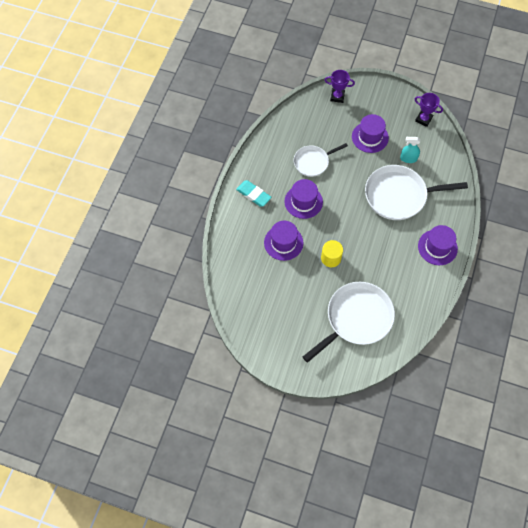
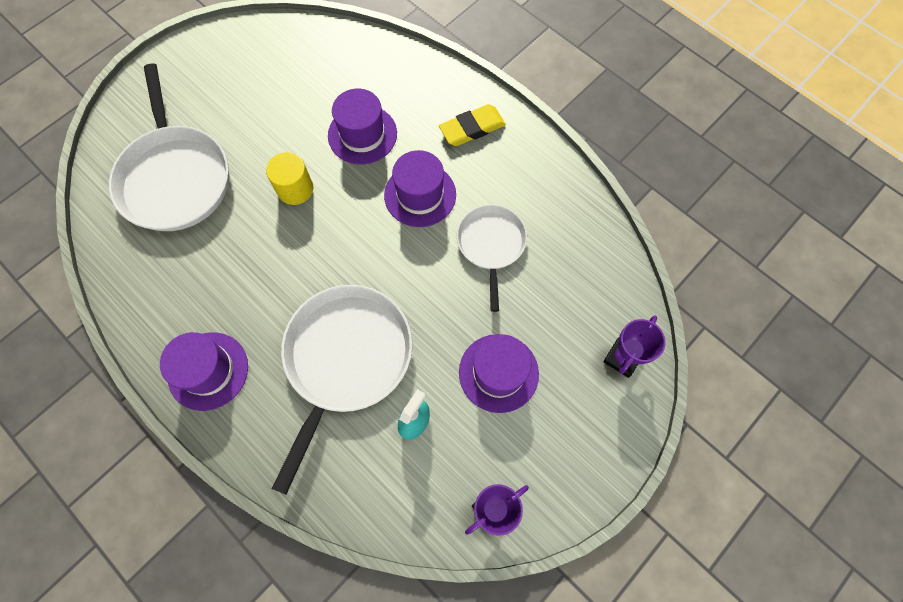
camera: 115 degrees right, 5 degrees up
(253, 195) = (472, 128): turquoise eraser -> yellow eraser

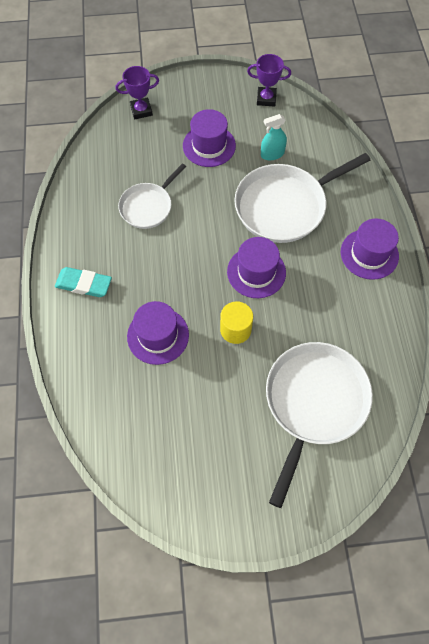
camera: 140 degrees left, 5 degrees down
(420, 195) = (160, 265): purple hat -> purple hat (256, 272)
(472, 128) = (84, 284): yellow eraser -> turquoise eraser

